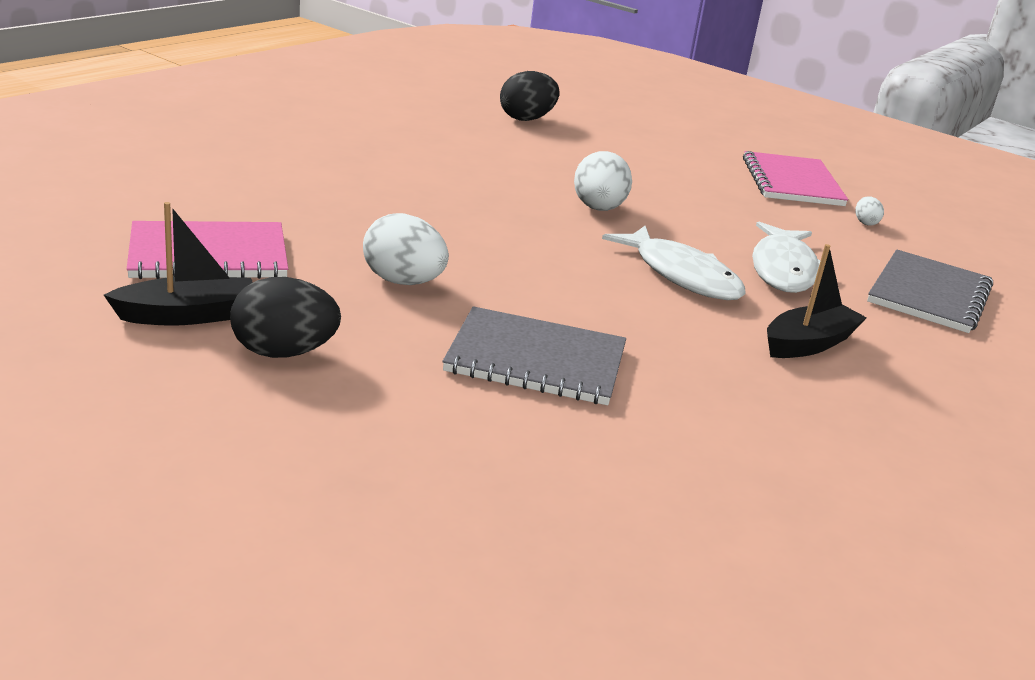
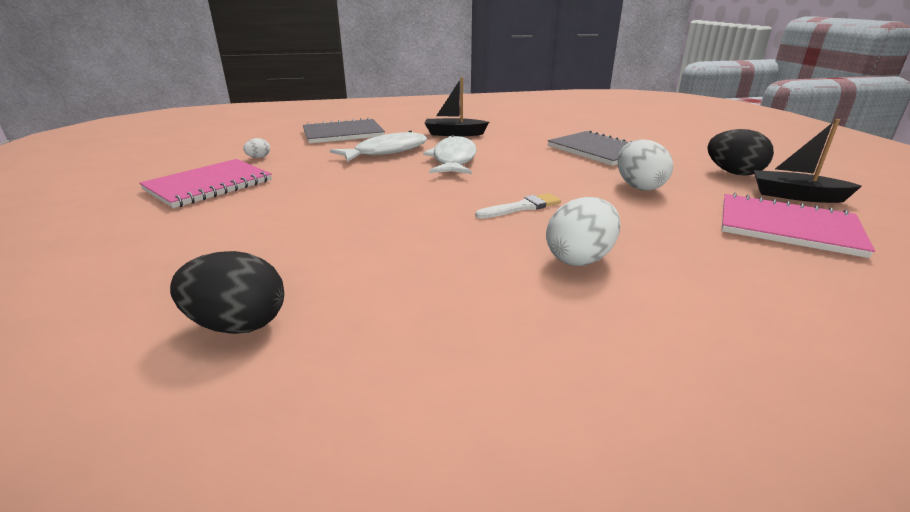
camera: 135 degrees left, 0 degrees up
(494, 220) = (522, 207): none -> white brush
(598, 209) = (420, 199): white egg -> white egg (580, 259)

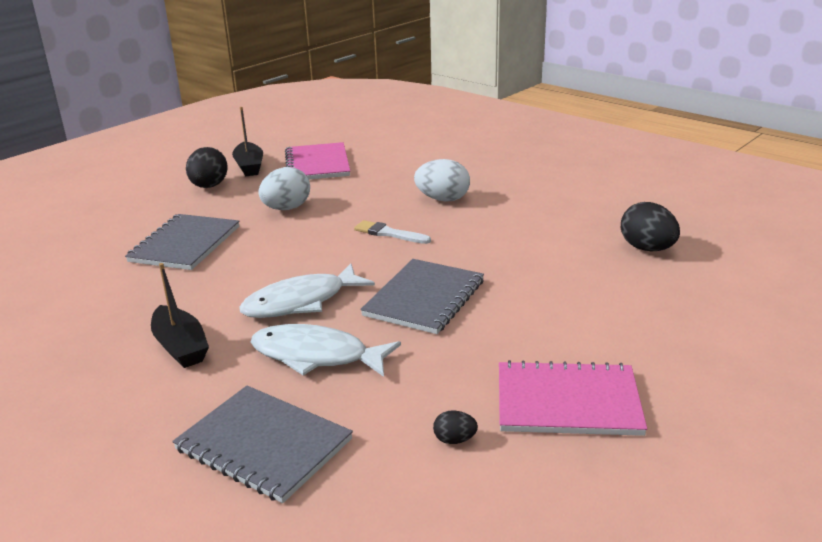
camera: 125 degrees left, 0 degrees up
(258, 157) = (454, 440): white egg -> black egg
(389, 187) = (424, 298): none -> grey notebook

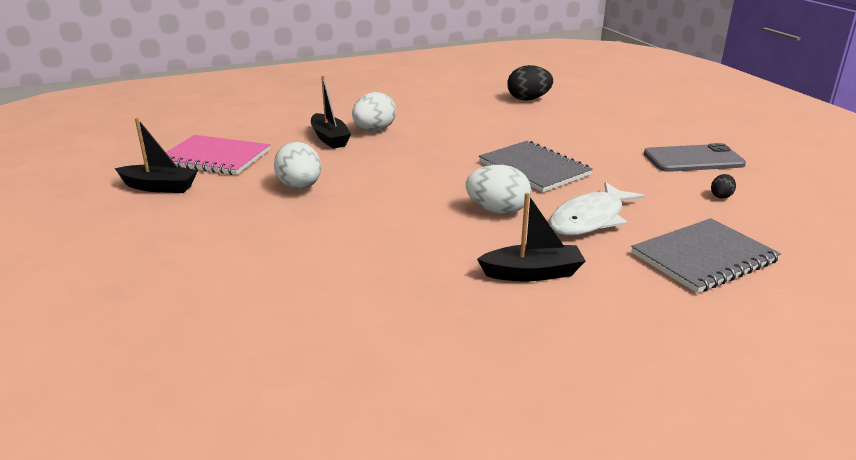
camera: 65 degrees left, 0 degrees up
(185, 244) = (314, 245): grey notebook -> none
(209, 186) = (178, 214): black egg -> none
(301, 302) = (497, 211): white fish -> white egg
(389, 233) = (411, 159): white brush -> none
(401, 188) = (330, 138): none -> black boat
(567, 402) = (693, 159): pink notebook -> grey phone

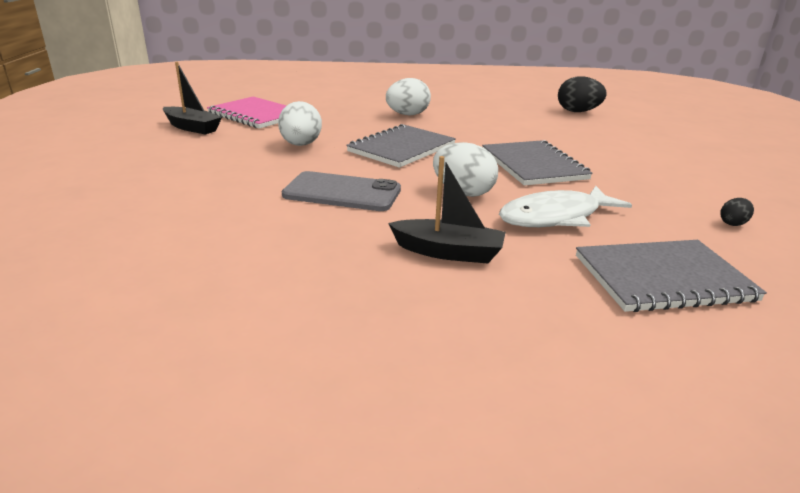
camera: 20 degrees right, 0 degrees up
(330, 138) = (362, 115): black boat -> none
(403, 172) = (402, 148): none -> grey notebook
(693, 159) = (724, 185): grey phone -> grey phone (342, 192)

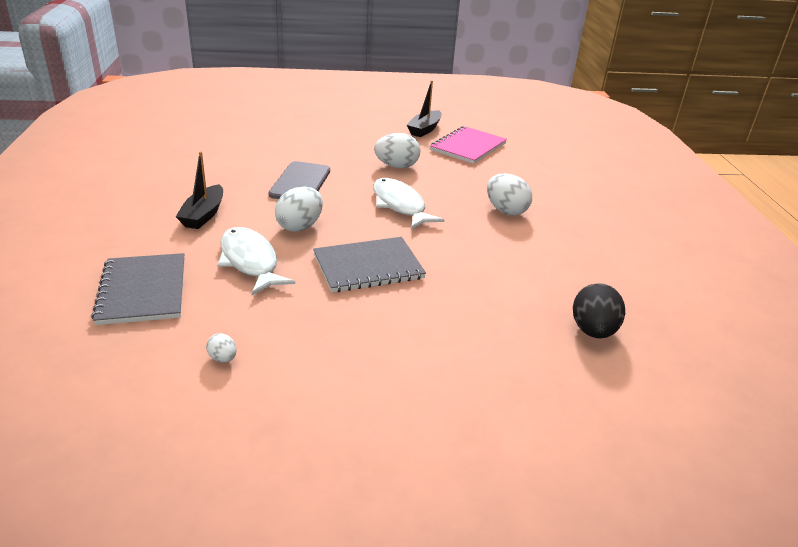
camera: 85 degrees right, 5 degrees up
(402, 148) = (400, 205): grey notebook -> white fish
(733, 223) = (223, 358): black egg -> white egg

